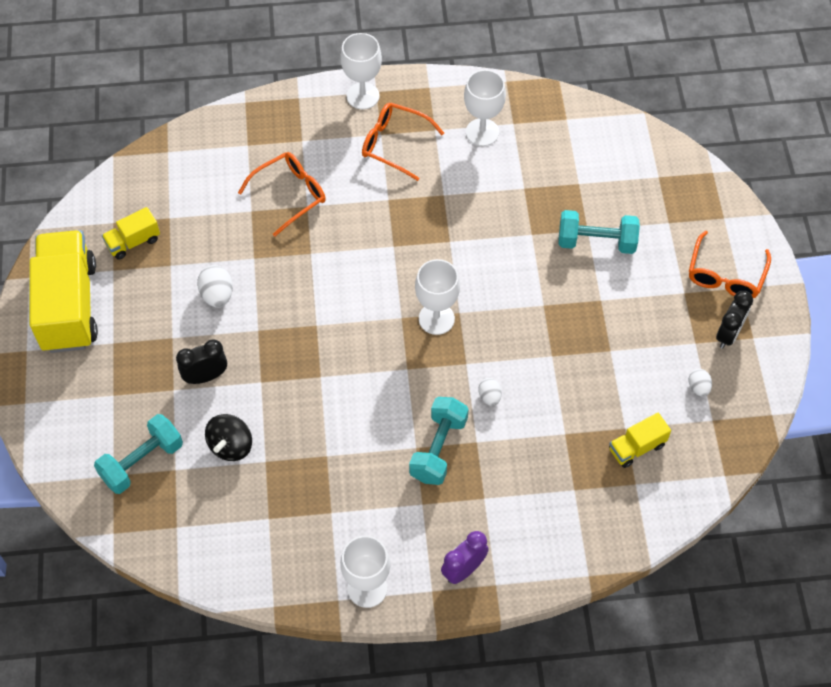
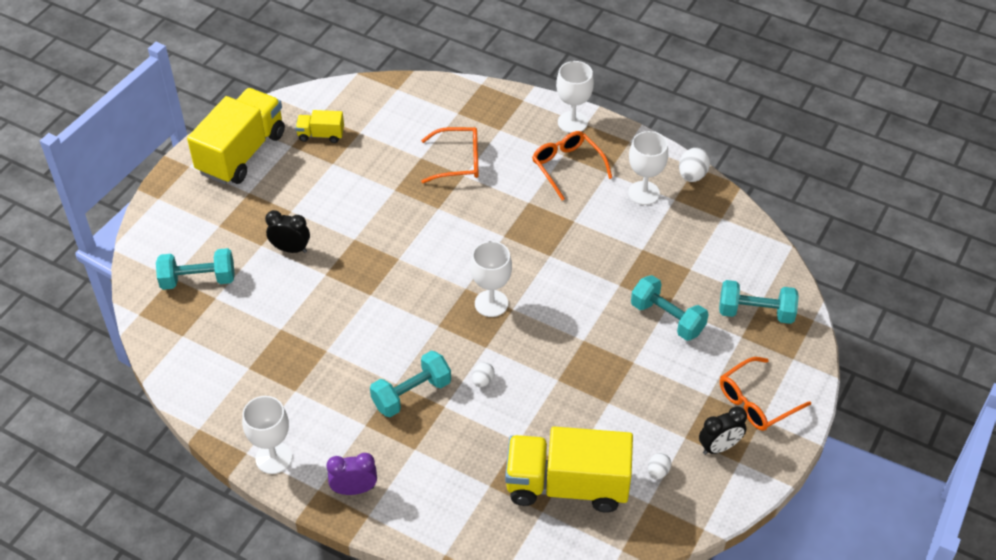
camera: 35 degrees right, 10 degrees down
(217, 295) = (347, 200): white egg -> white egg (692, 175)
(231, 446) = (266, 304): black spinning top -> none
(636, 447) = (567, 485): yellow truck -> yellow truck, size x2.17
(663, 193) = (755, 312): none -> turquoise dumbbell

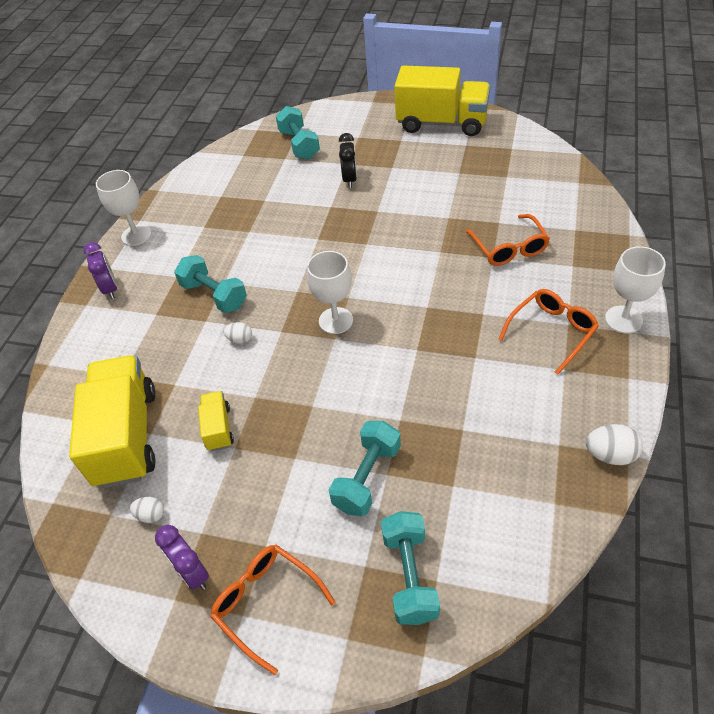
camera: 80 degrees right, 0 degrees up
(321, 135) = (489, 156): yellow truck -> yellow truck (218, 428)
(644, 193) = (551, 411): white goblet -> none
(719, 447) = (192, 573): black clock -> purple clock

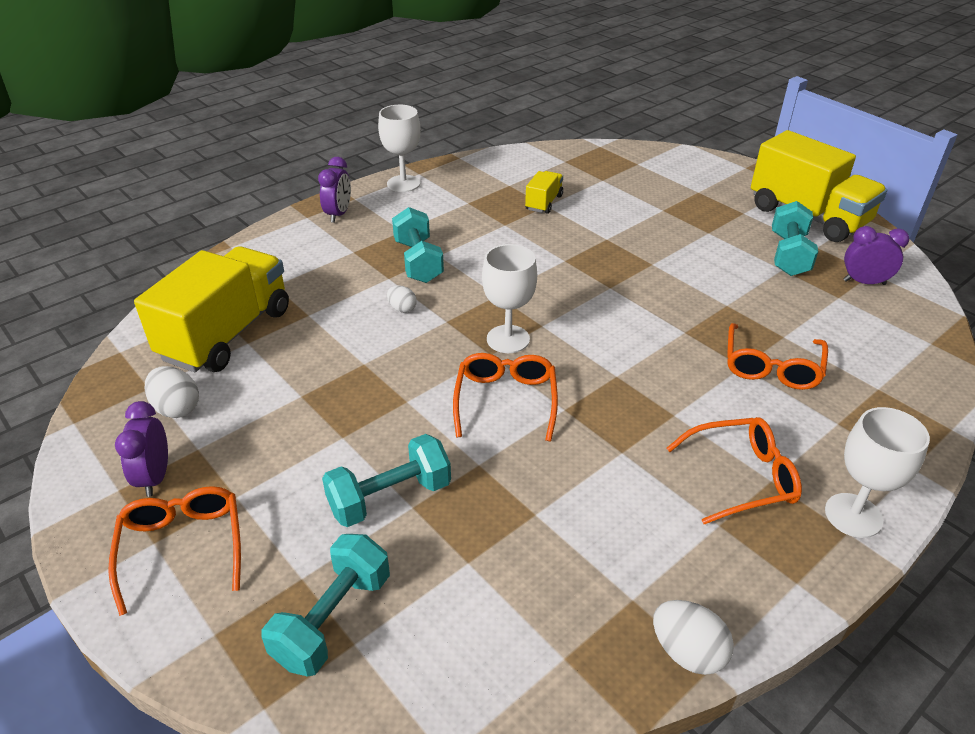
camera: 30 degrees right, 10 degrees down
(151, 515) = (177, 408): white egg -> white egg, size x1.59
(218, 428) = (305, 371): yellow truck -> yellow truck (544, 203)
(299, 145) = (629, 174): turquoise dumbbell -> turquoise dumbbell (788, 255)
(350, 179) = (651, 224): black clock -> none
(375, 366) = (505, 400): none -> orange glasses
(512, 158) = (864, 282): none -> purple clock

